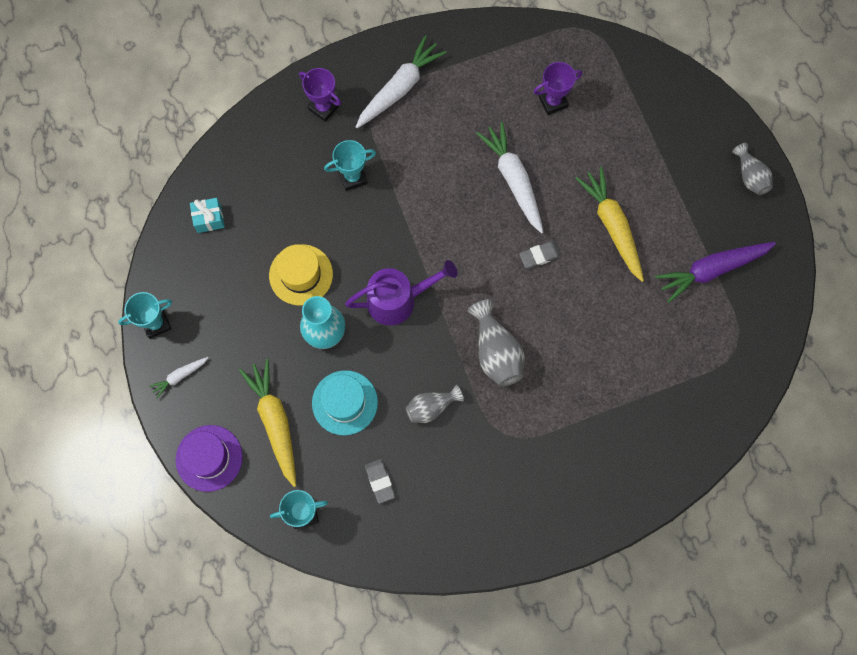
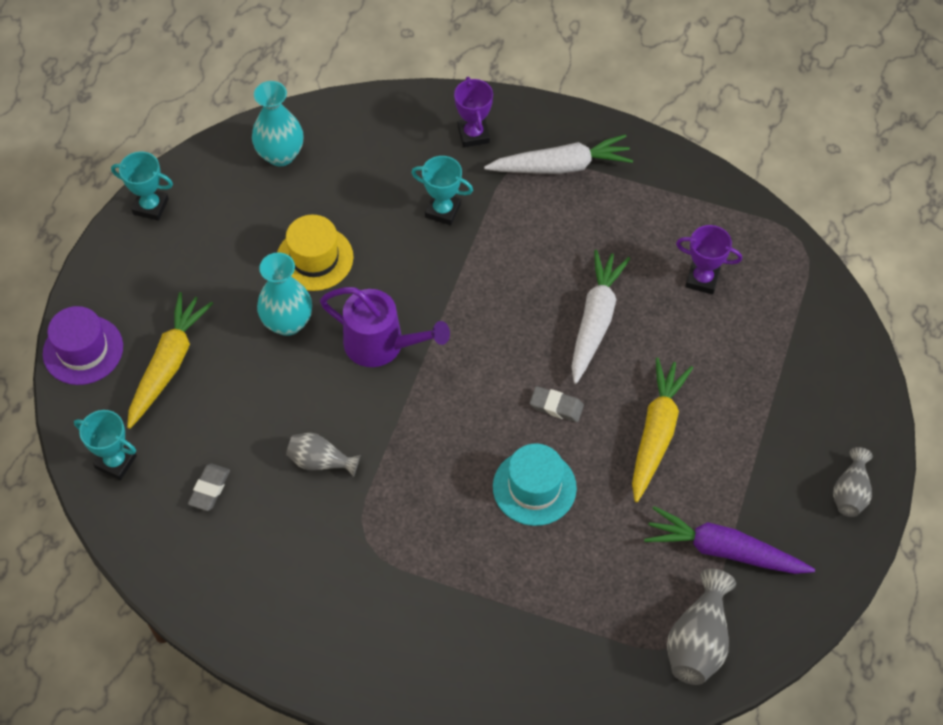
camera: 40 degrees right, 15 degrees down
(180, 376) = (127, 264): white carrot -> none
(209, 219) = (280, 155): turquoise gift -> turquoise vase
(345, 402) = (246, 396): turquoise hat -> turquoise hat (534, 487)
(496, 352) = (429, 460): grey vase -> grey vase (698, 641)

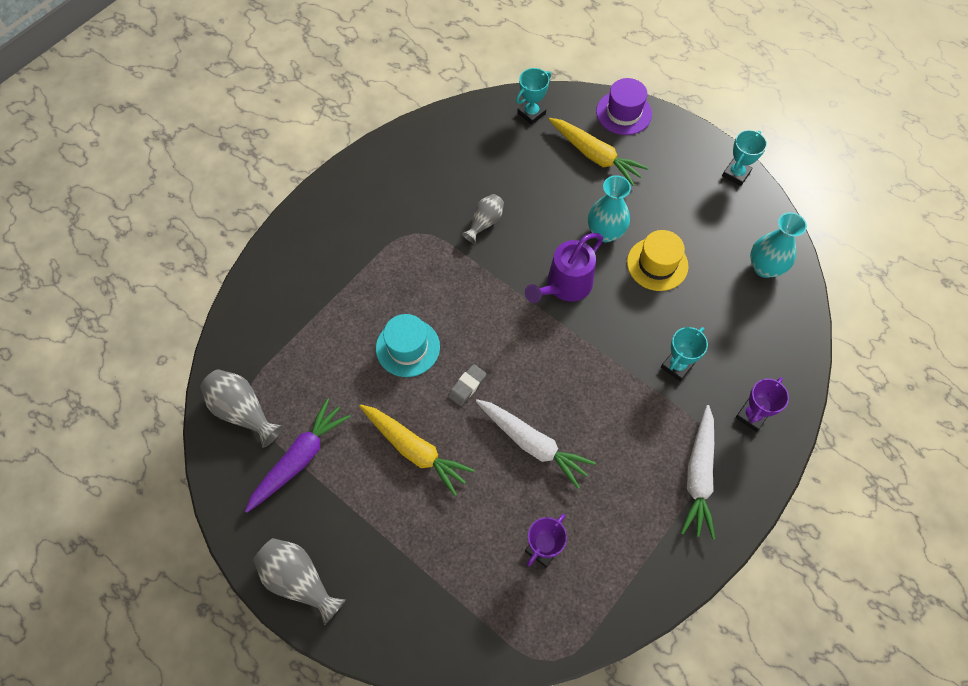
camera: 110 degrees right, 5 degrees up
(209, 489) = (491, 157): grey eraser -> none
(473, 134) = (751, 416): purple trophy -> purple trophy turned 60 degrees counterclockwise
(850, 492) = (299, 580): grey vase -> grey vase, size x1.53

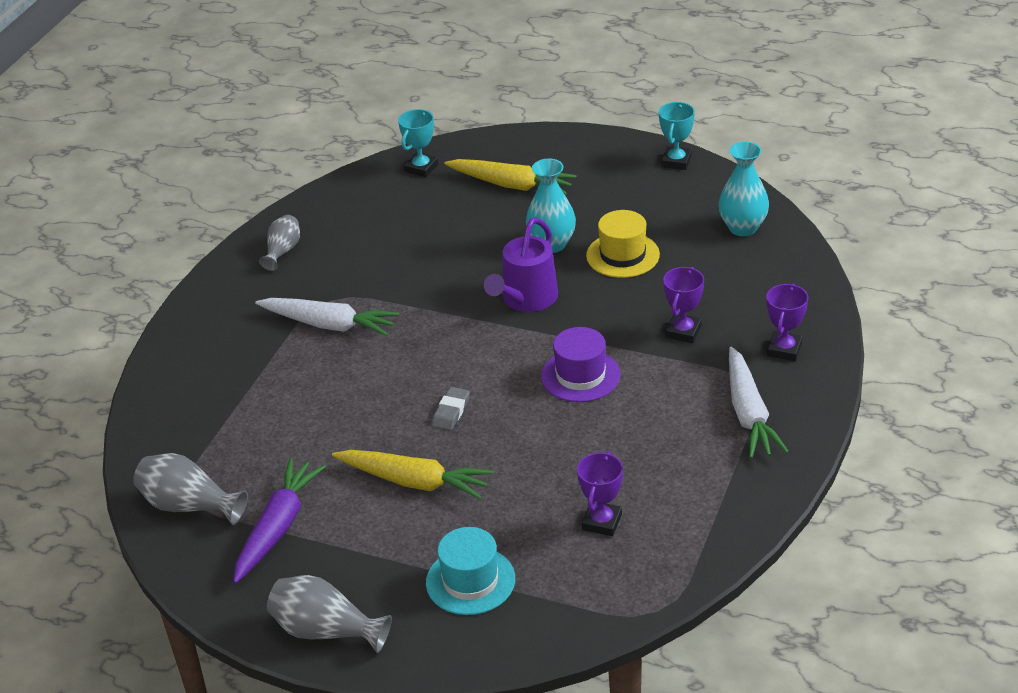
camera: 15 degrees left, 25 degrees down
(407, 347) = (365, 398): turquoise hat -> turquoise hat (470, 581)
(485, 223) = (409, 271): grey vase -> grey vase (283, 251)
(532, 444) = (549, 439): white carrot -> white carrot (329, 325)
(623, 113) = (527, 142): purple hat -> purple hat (580, 375)
(677, 366) = (683, 331): turquoise trophy -> purple trophy

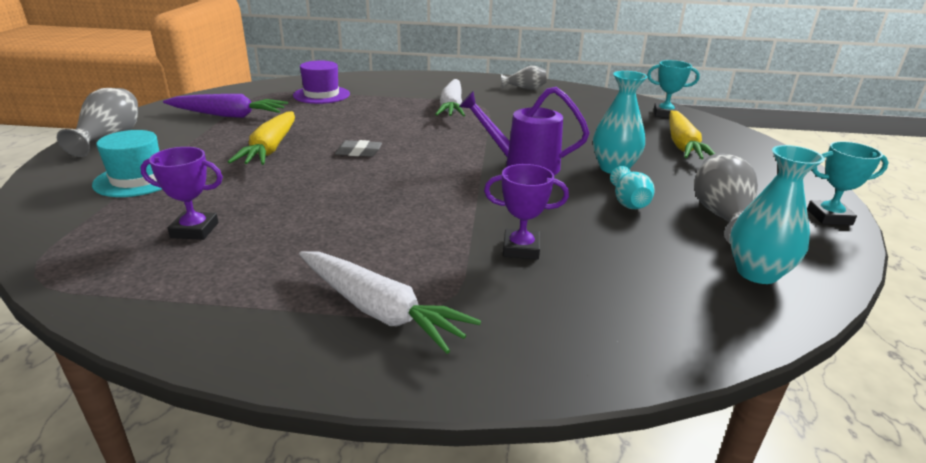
camera: 70 degrees right, 10 degrees down
(189, 506) = (257, 94): grey vase -> grey vase (722, 216)
(580, 375) = (422, 199): purple hat -> purple hat (321, 95)
(622, 255) = (628, 202): yellow hat -> turquoise vase
(749, 413) = (379, 310): white carrot -> white carrot turned 120 degrees counterclockwise
(784, 349) = (524, 330): purple trophy -> none

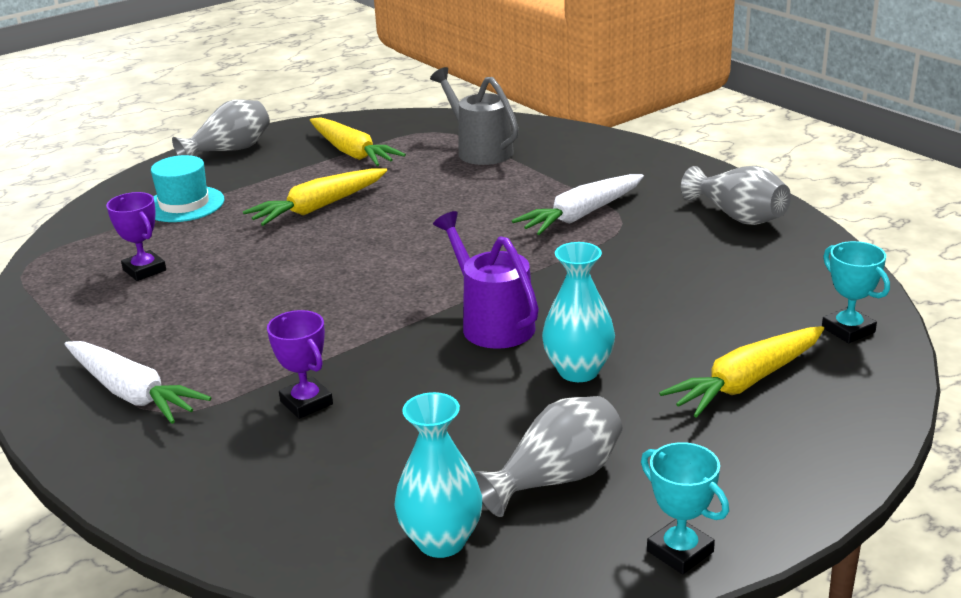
camera: 50 degrees right, 0 degrees up
(228, 115) = (352, 152): purple carrot -> yellow carrot
(321, 95) = (479, 150): purple hat -> grey watering can
(359, 152) = (377, 241): grey eraser -> none
(379, 310) = (132, 393): white carrot -> white carrot turned 45 degrees counterclockwise
(525, 89) = (738, 217): grey vase -> grey vase, size x1.53
(628, 202) = (498, 414): turquoise vase -> none

